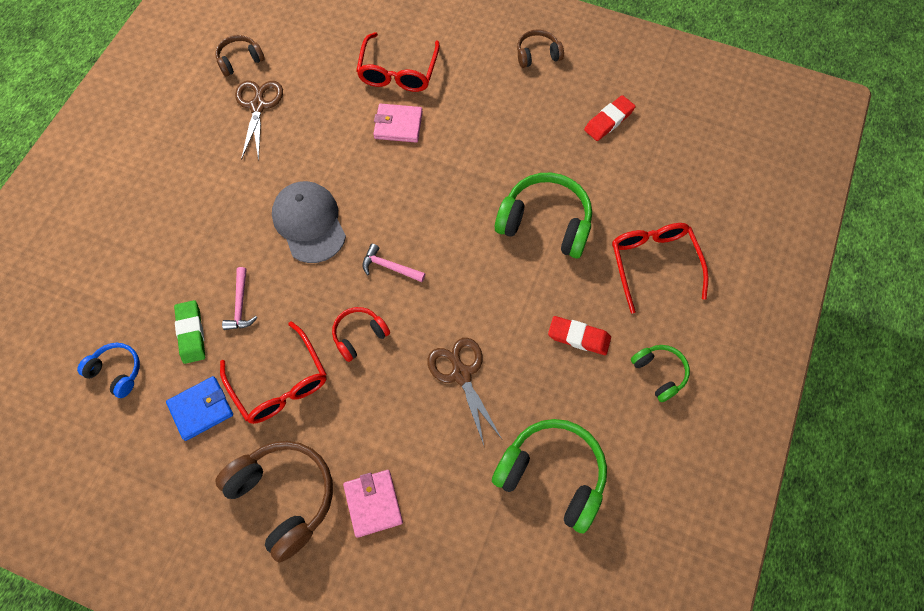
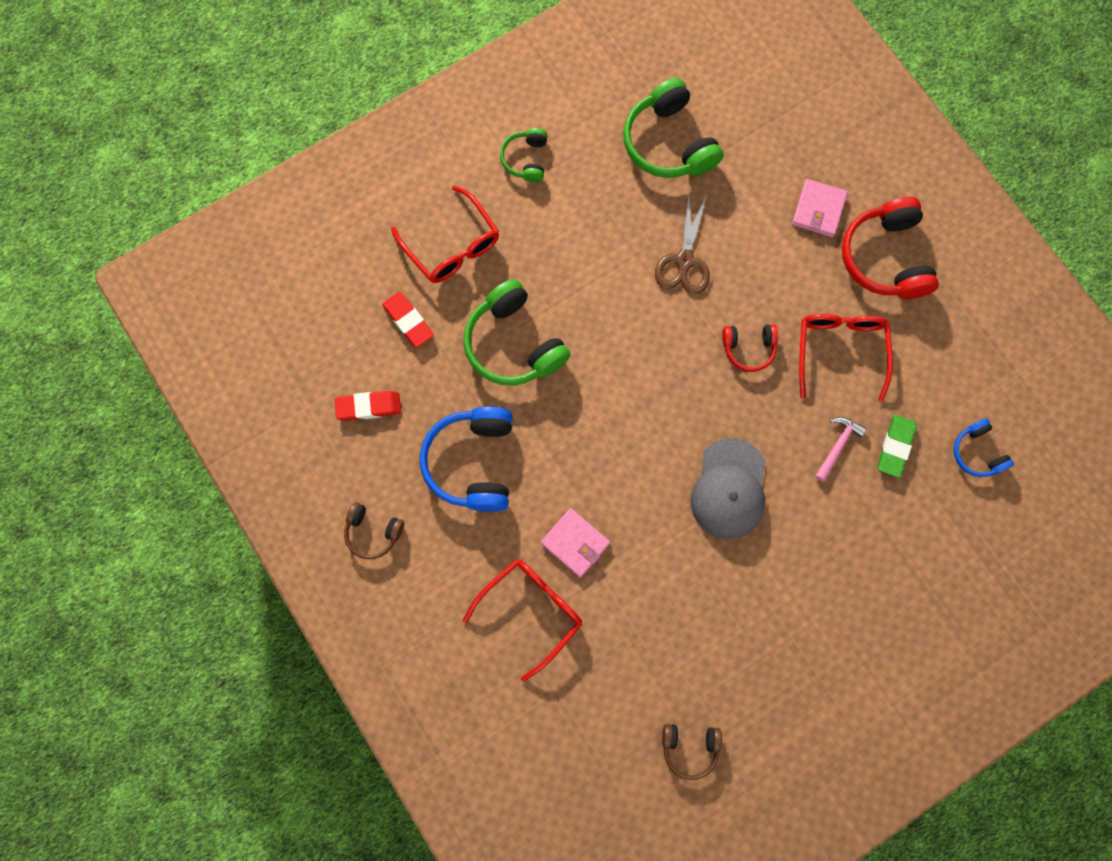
camera: 145 degrees left, 10 degrees up
(201, 409) = (918, 371): blue wallet -> none
(258, 105) = (703, 668): brown scissors -> none
(284, 497) = (885, 258): brown headphones -> red headphones
(389, 267) = (682, 394): pink hammer -> none
(508, 130) = (472, 462): none -> blue headphones
(579, 337) = (566, 227): red eraser -> red eraser (408, 321)
(653, 264) = (452, 245): red glasses -> red glasses turned 60 degrees counterclockwise

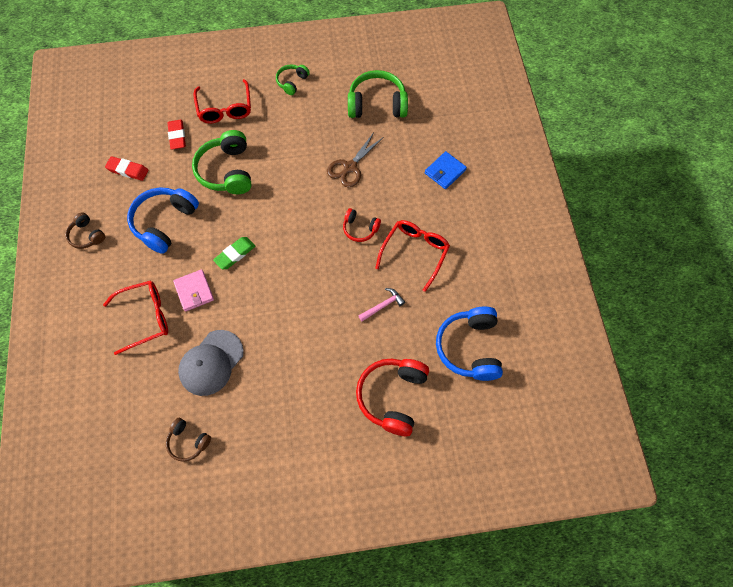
camera: 25 degrees right, 10 degrees down
(668, 143) = (377, 104): green headphones -> green headphones turned 90 degrees clockwise
(729, 489) = (302, 301): grey cap -> grey cap (211, 363)
(818, 210) = (445, 172): pink wallet -> blue wallet
(885, 258) = (471, 213): red headphones -> red headphones (392, 397)
(895, 447) = (418, 321): green eraser -> green eraser (235, 254)
(977, 452) = (469, 348): blue headphones -> blue headphones, size x1.84

